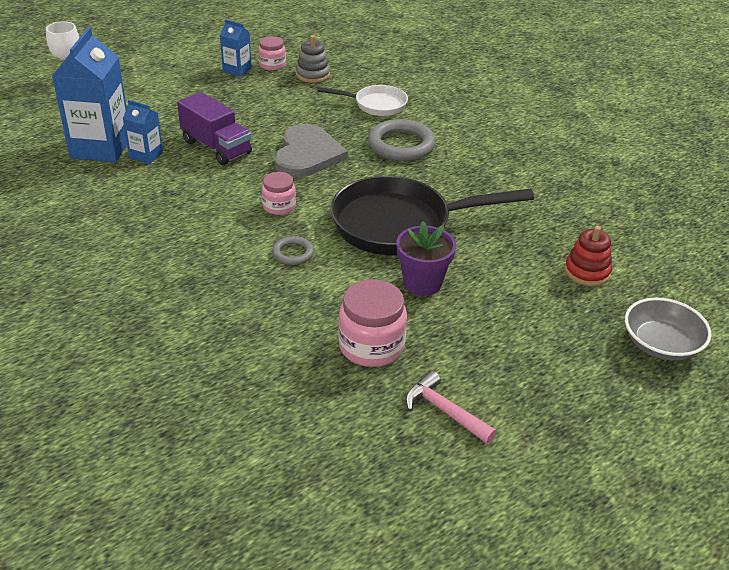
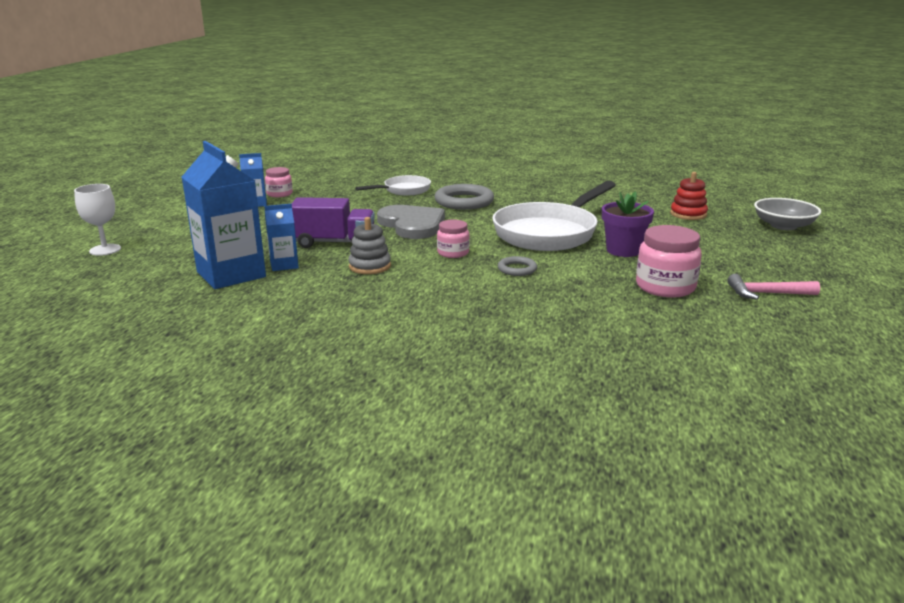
camera: 40 degrees left, 15 degrees down
(313, 75) = (323, 190): grey stacking toy -> grey stacking toy (370, 266)
(400, 224) = (549, 233): black pan -> white pan

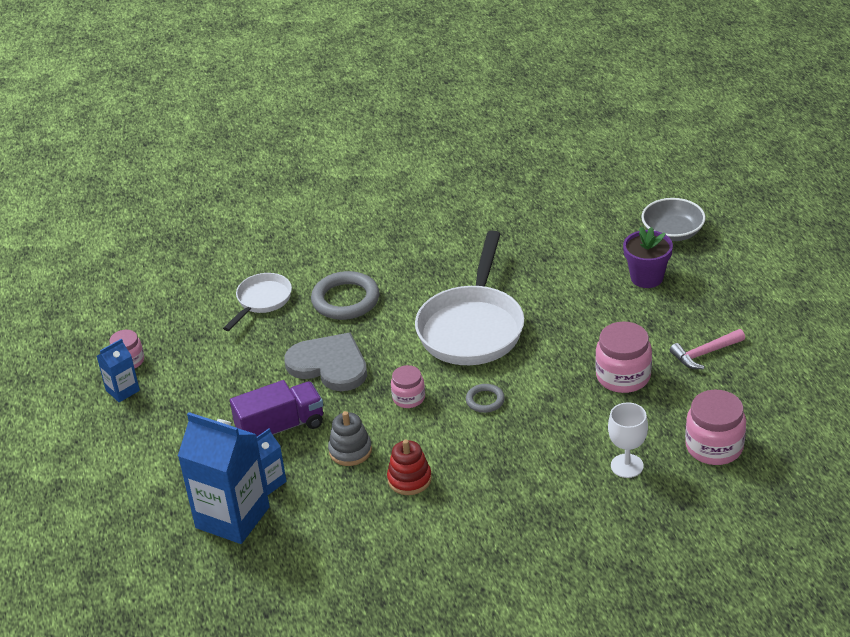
camera: 25 degrees left, 15 degrees up
(105, 250) = (57, 535): white goblet -> white goblet (627, 466)
(623, 250) = (557, 332): purple flower pot -> purple flower pot (646, 278)
(688, 214) = (579, 242): red stacking toy -> red stacking toy (409, 479)
(731, 354) = (714, 447): none -> pink jar

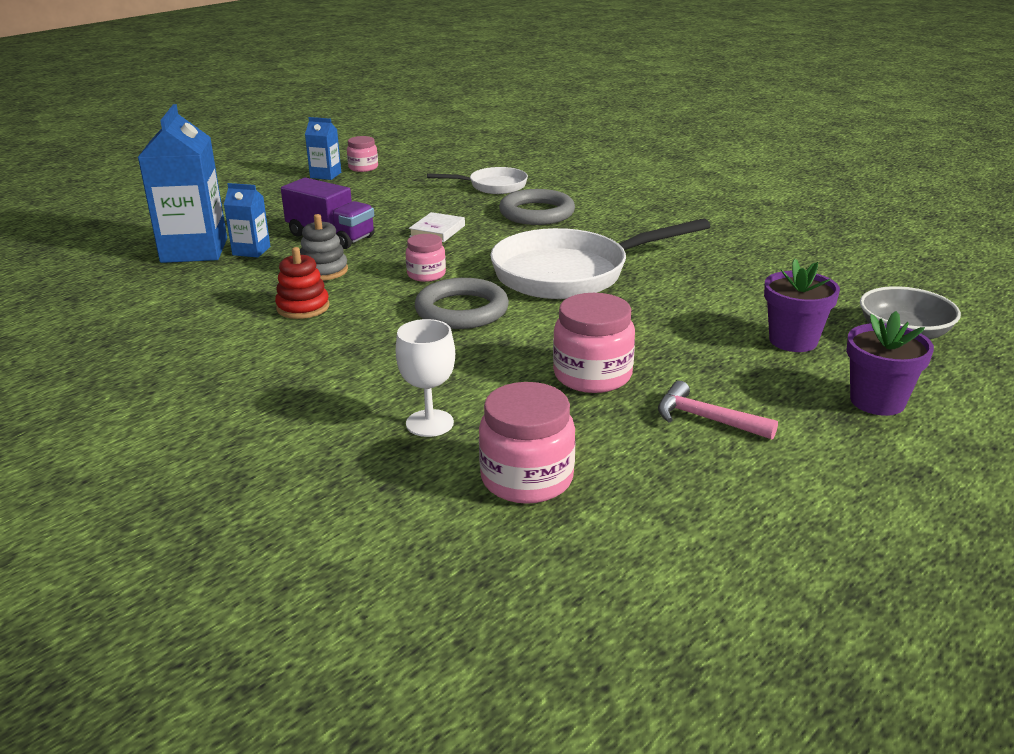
camera: 55 degrees right, 10 degrees down
(329, 365) = (437, 231): grey heart -> white book
(485, 400) = (462, 310): grey ring -> grey ring, size x1.91
(734, 283) = (877, 401): none -> purple flower pot

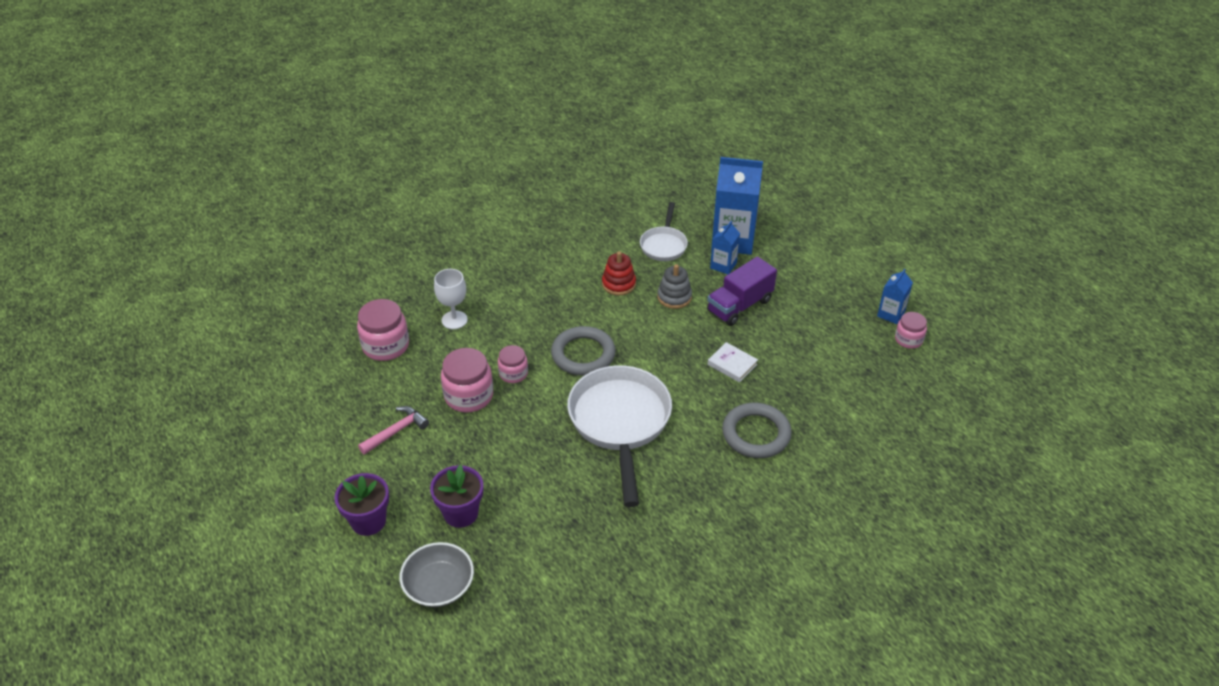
camera: 105 degrees right, 15 degrees up
(426, 274) = (648, 346): pink jar -> pink jar (513, 373)
(493, 186) = (836, 419): white pan -> white pan (664, 245)

